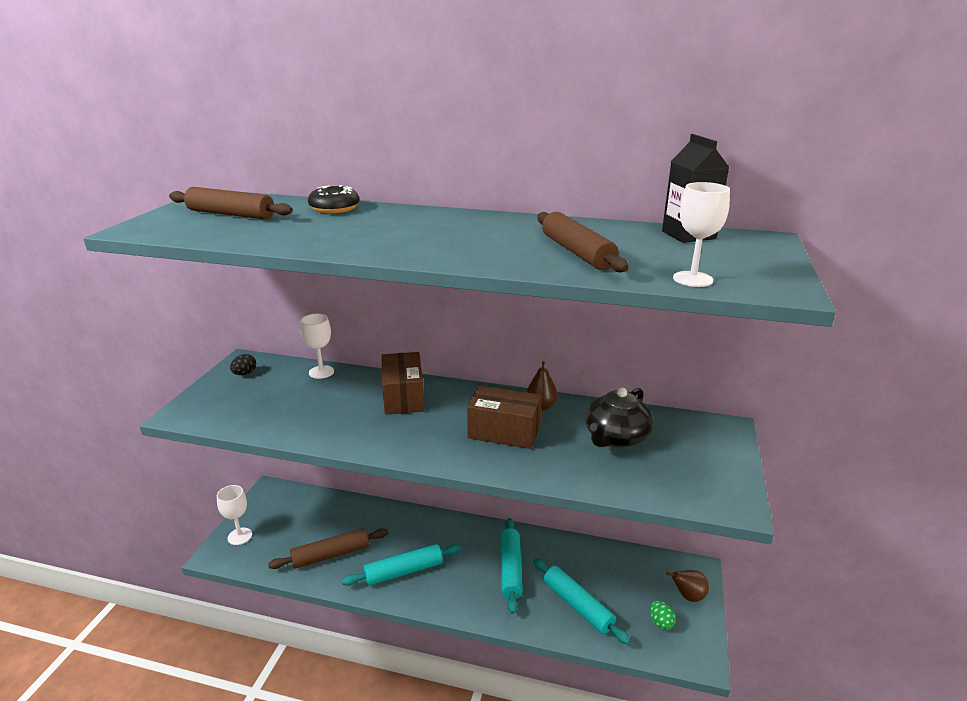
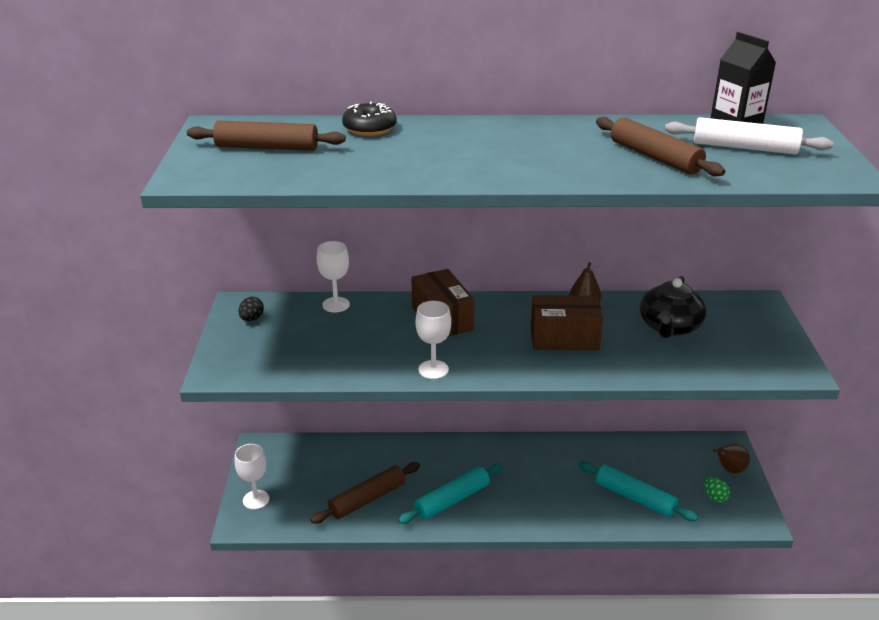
camera: 15 degrees left, 5 degrees up
(510, 569) = (557, 477): turquoise rolling pin -> none
(682, 253) = (744, 148): none -> white rolling pin
(692, 279) = (773, 175): white goblet -> white goblet (433, 369)

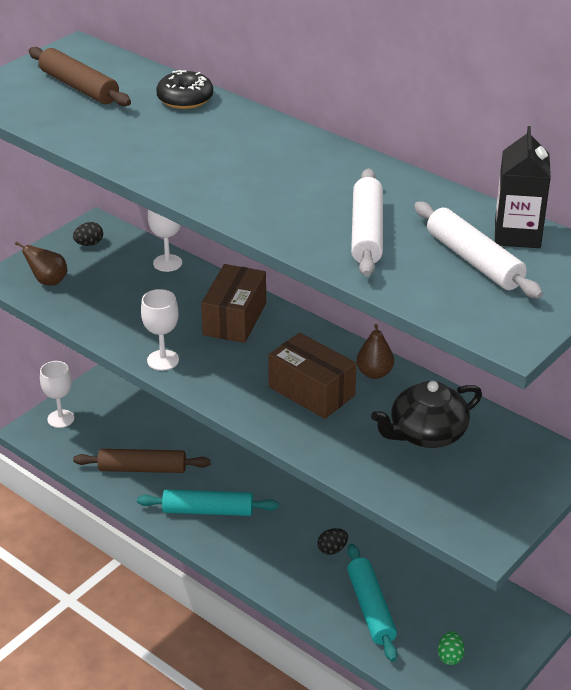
camera: 40 degrees right, 5 degrees up
(564, 475) = (332, 549): none -> black egg
(654, 157) = (366, 232): brown rolling pin -> white rolling pin
(729, 469) = (503, 643): brown pear -> brown pear (48, 281)

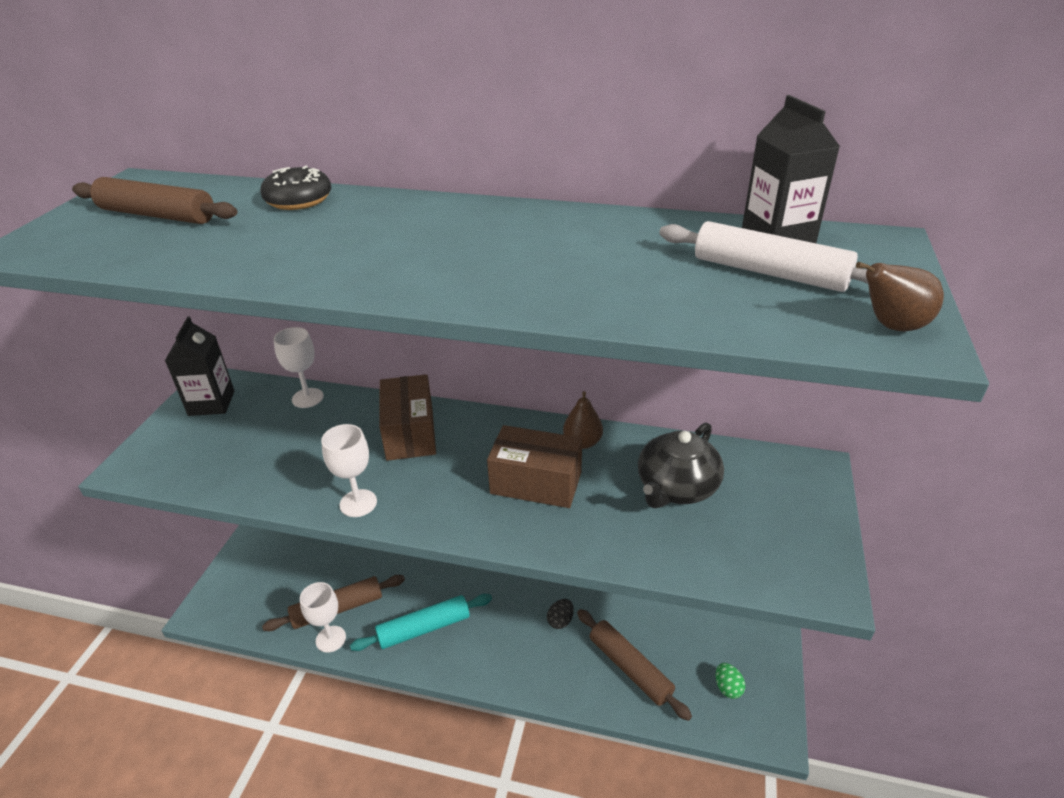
camera: 25 degrees left, 0 degrees up
(48, 281) = (181, 456): brown pear -> brown pear (891, 326)
(61, 419) = (229, 587): white goblet -> white goblet (331, 639)
(89, 244) = (211, 403): black egg -> black carton
(366, 232) = (624, 276): white rolling pin -> none
(370, 608) = (630, 668): turquoise rolling pin -> brown rolling pin

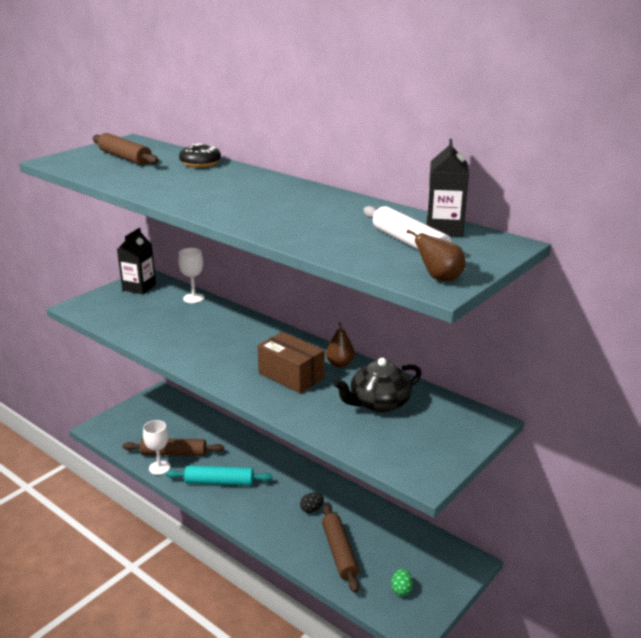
camera: 25 degrees right, 10 degrees down
(358, 503) = (180, 356): white goblet -> none
(410, 433) = (238, 331): brown box -> none

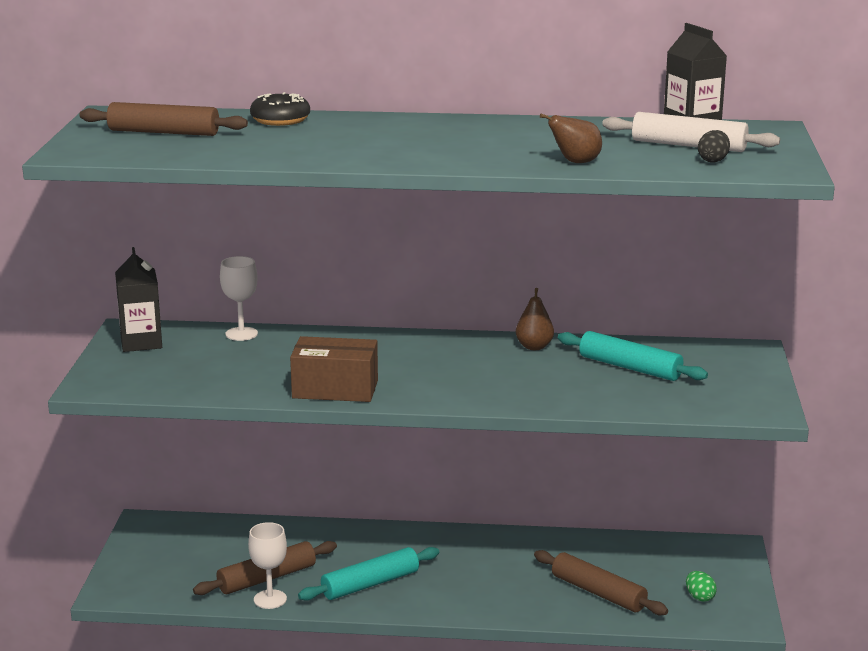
camera: 35 degrees left, 5 degrees down
(291, 375) = (500, 372): brown box -> brown box (335, 389)
(311, 509) = (516, 567): black egg -> black egg (713, 160)
(378, 403) = (630, 367): black teapot -> turquoise rolling pin
(439, 278) = (775, 165): brown pear -> brown pear (575, 162)

